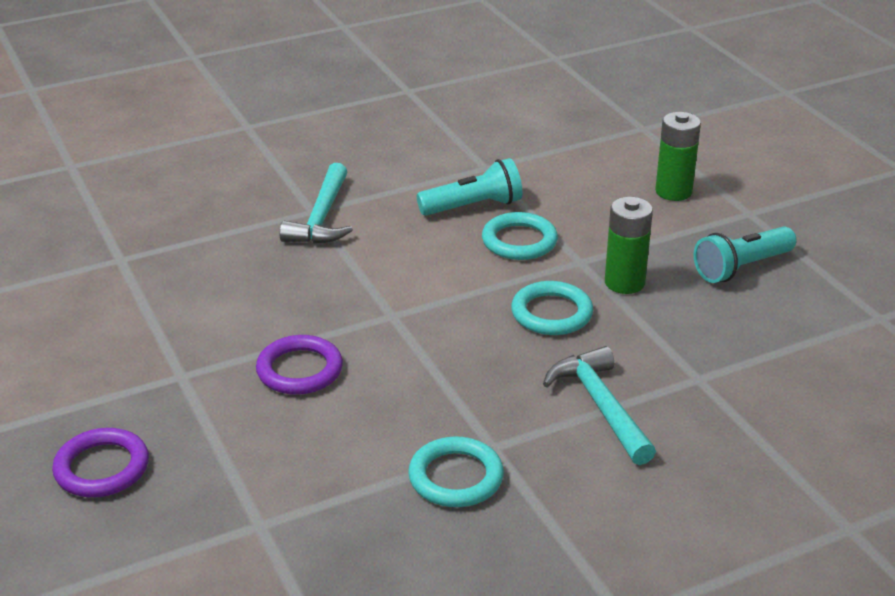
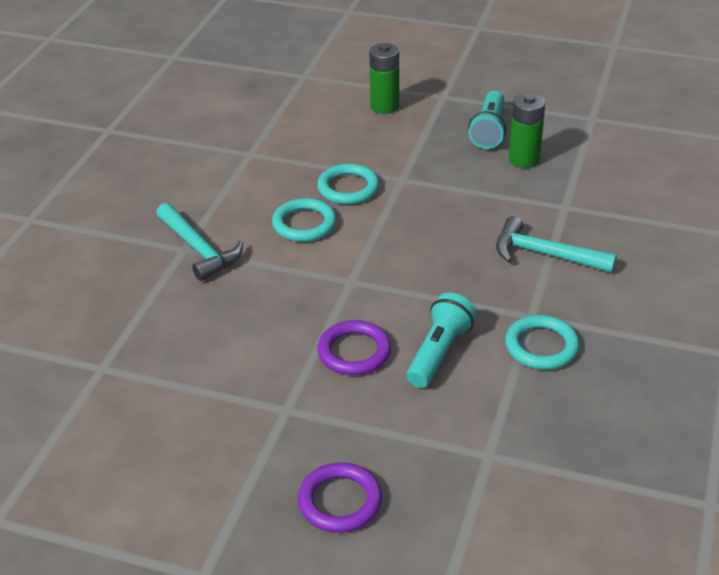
camera: 45 degrees left, 5 degrees up
(473, 206) = (285, 183): turquoise flashlight -> turquoise flashlight (439, 353)
(551, 313) = (437, 219): turquoise ring -> turquoise ring (304, 224)
(624, 283) = (445, 177): green battery -> green battery (524, 159)

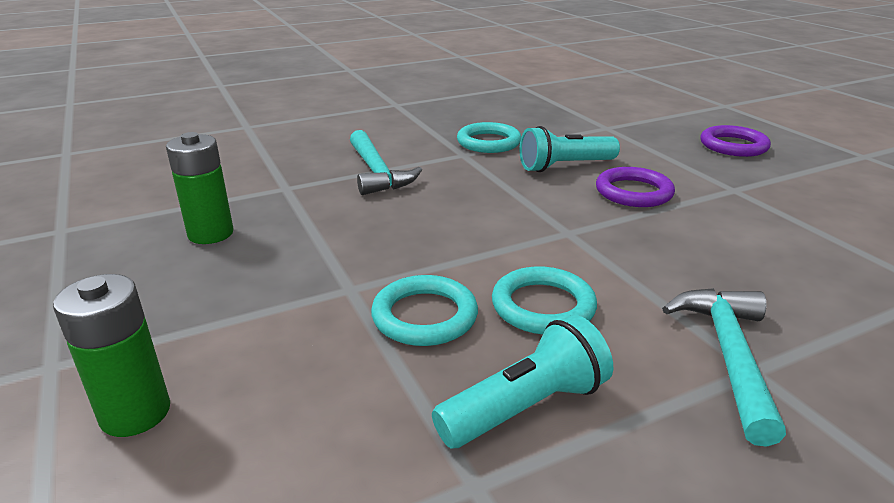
camera: 135 degrees left, 10 degrees down
(489, 131) = (152, 280): turquoise flashlight -> turquoise flashlight (525, 407)

